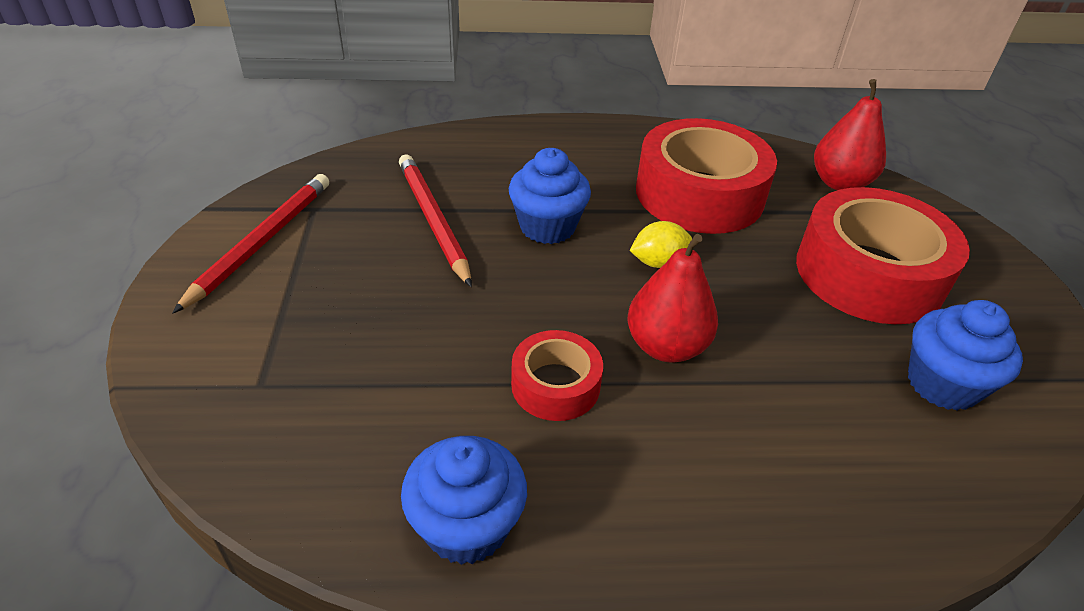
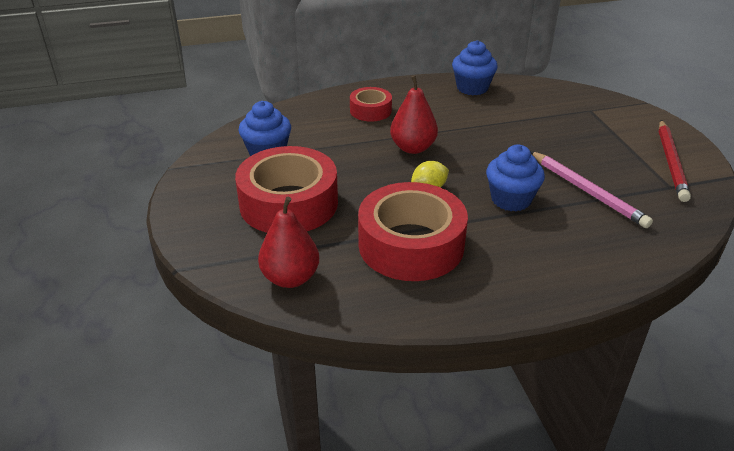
camera: 170 degrees right, 5 degrees down
(433, 220) = (587, 191): red pencil -> pink pencil
(555, 385) = (461, 127): red tape -> red tape (370, 110)

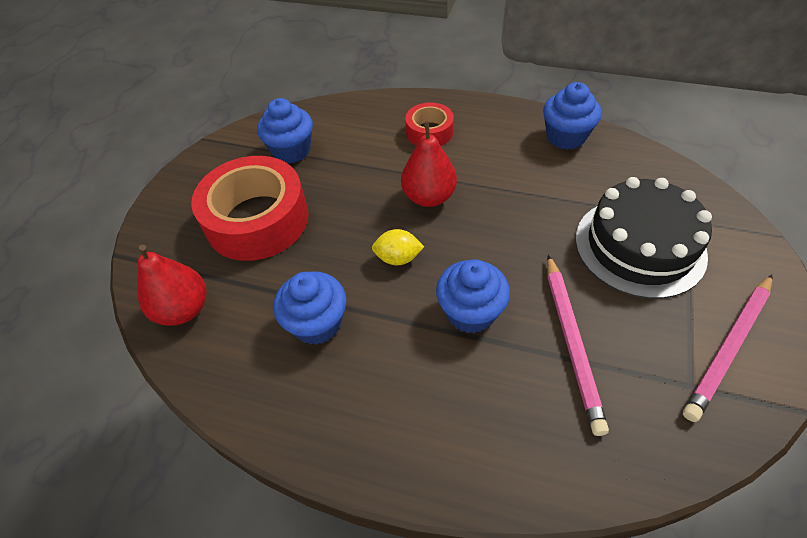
camera: 35 degrees right, 15 degrees up
(411, 245) = (317, 323): red tape -> blue cupcake
(577, 131) = (639, 246): none -> black cake
(671, 162) = (728, 347): red pencil -> pink pencil

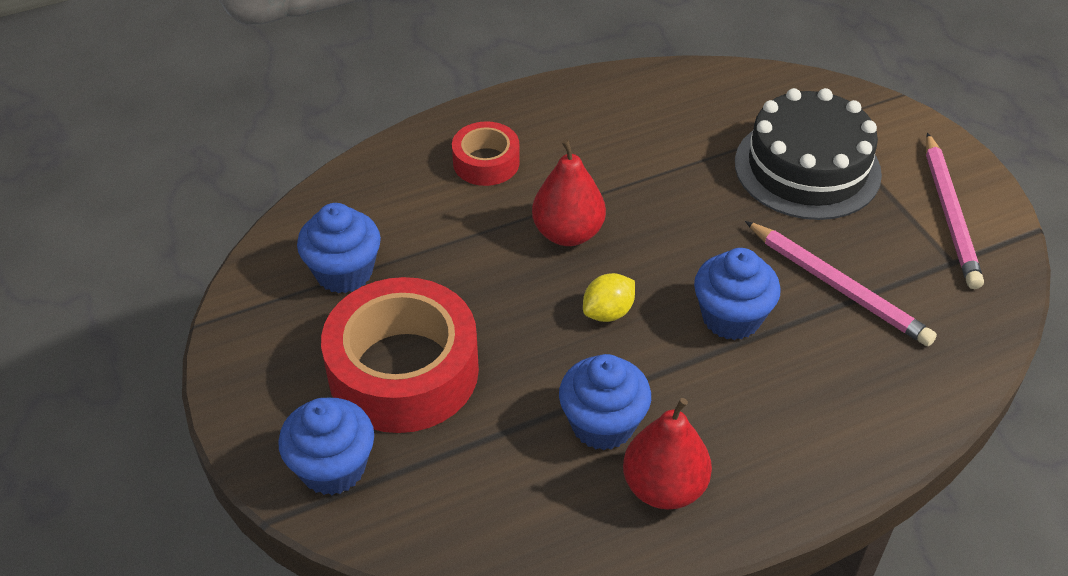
camera: 45 degrees left, 5 degrees down
(183, 309) = (441, 511): red pear -> red pear (664, 487)
(565, 137) = (635, 94): blue cupcake -> blue cupcake (333, 468)

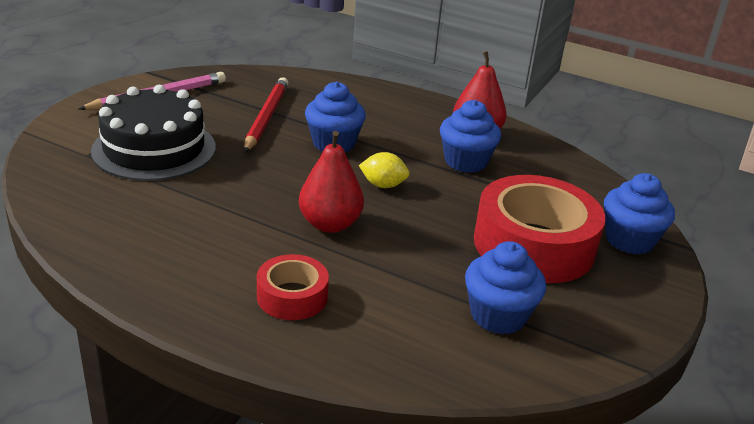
camera: 130 degrees left, 15 degrees down
(838, 287) = (266, 117): pink pencil -> red pencil

